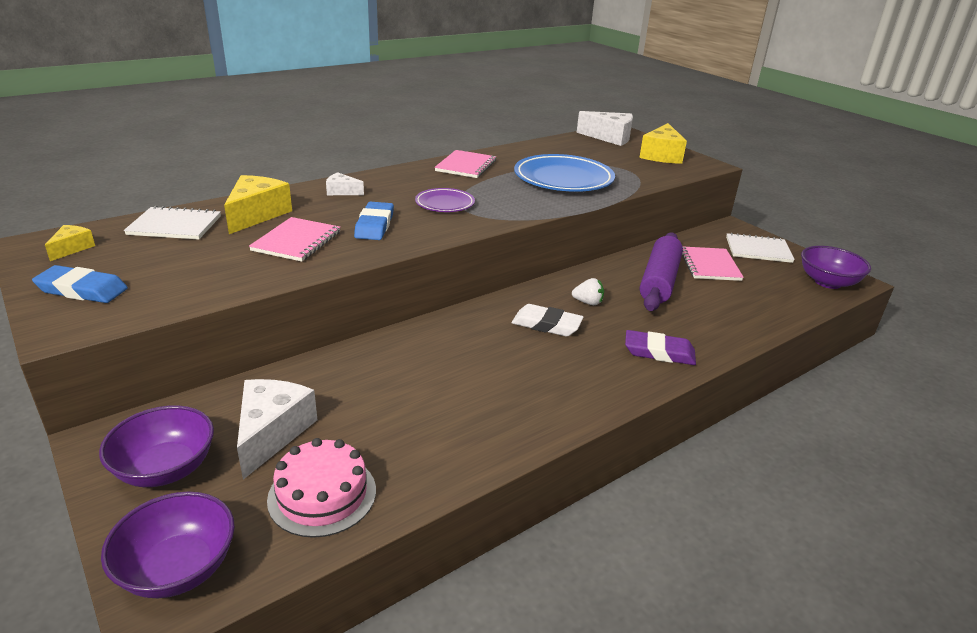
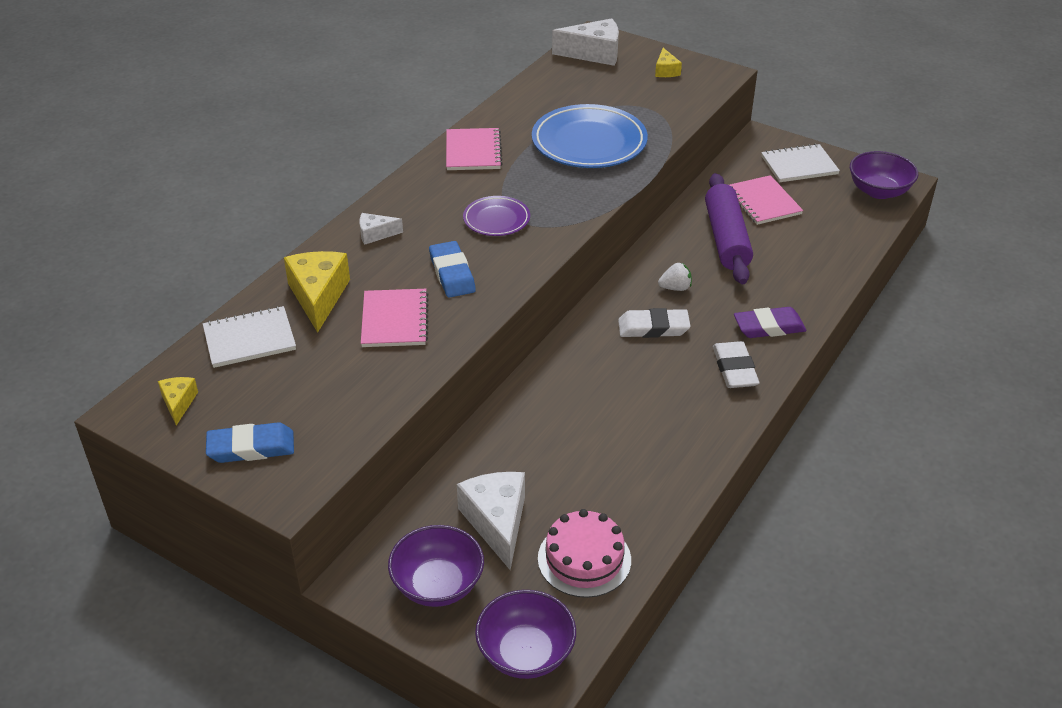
camera: 20 degrees left, 10 degrees up
(602, 375) = (734, 369): none -> white eraser
(661, 155) = (666, 71): yellow cheese -> yellow cheese, size x0.53

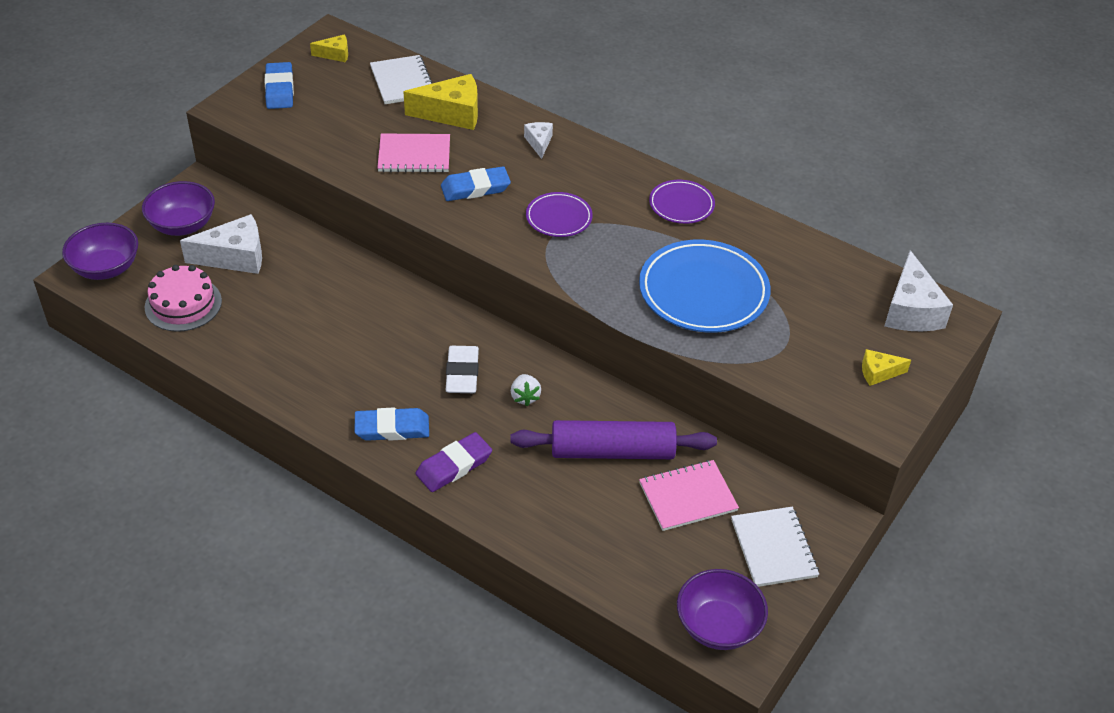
camera: 90 degrees right, 5 degrees up
(473, 151) = (681, 205): pink notebook -> purple plate
(734, 369) = (392, 428): white eraser -> blue eraser
(769, 327) = (454, 466): purple eraser -> purple eraser turned 60 degrees clockwise

